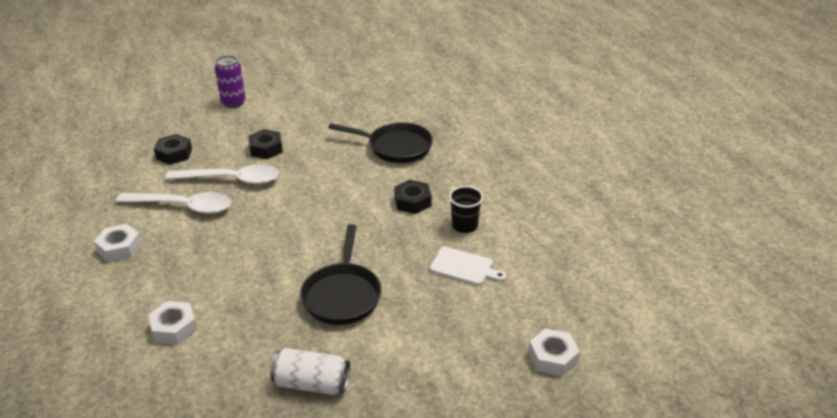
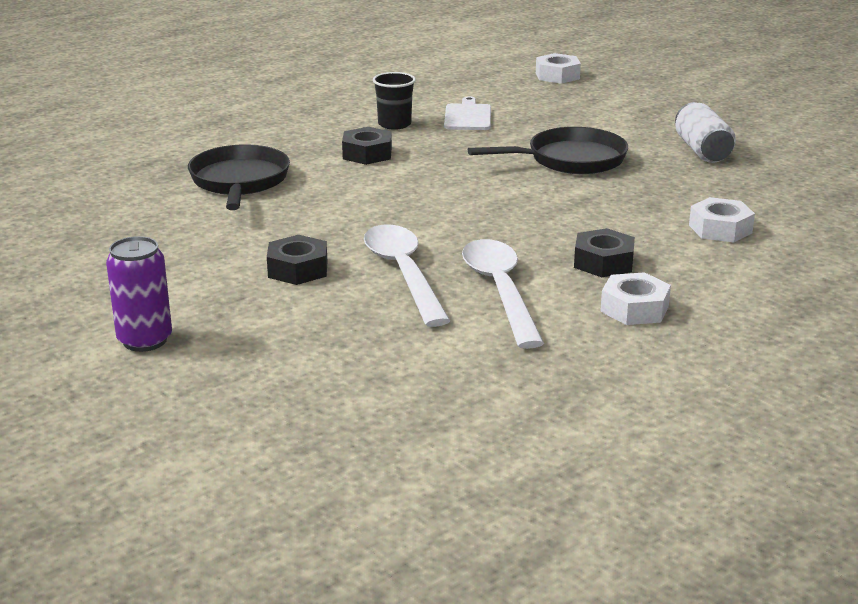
camera: 110 degrees left, 10 degrees down
(174, 154) = (363, 345): black nut -> black nut (603, 262)

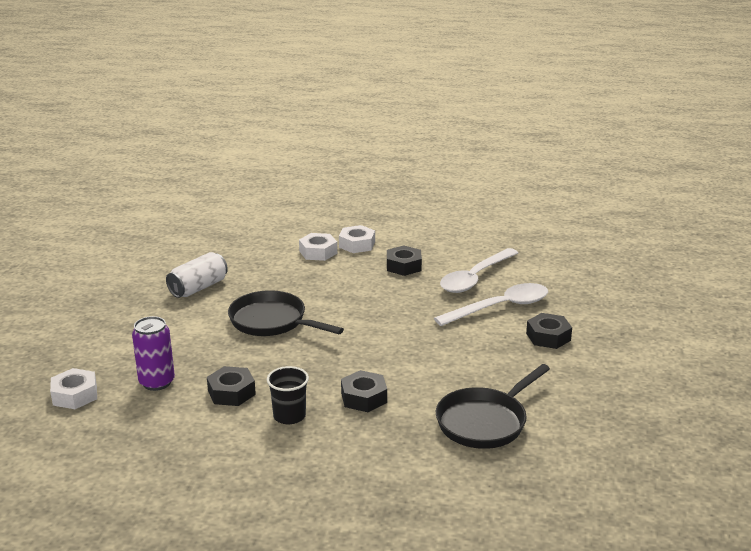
camera: 130 degrees left, 0 degrees up
(145, 340) = (676, 338): purple can -> purple can (157, 382)
(403, 273) = (501, 307): white spoon -> white spoon turned 150 degrees counterclockwise
(467, 116) = (231, 392): white cutting board -> black nut
(634, 309) = (439, 246): white nut -> white nut (357, 244)

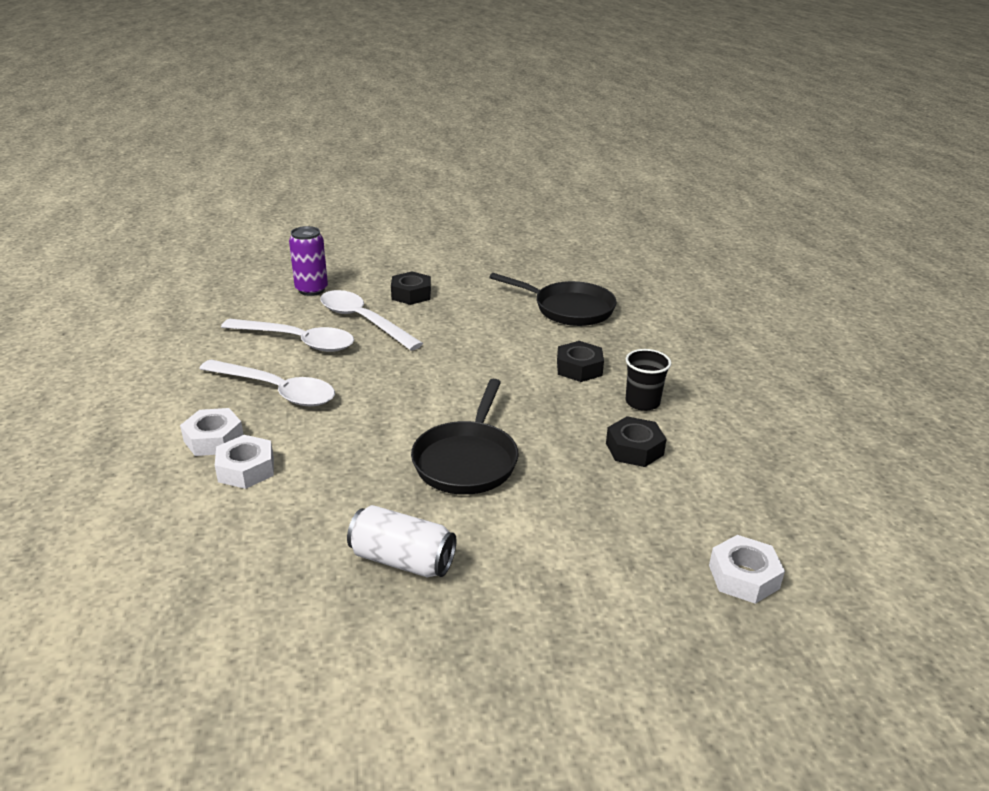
camera: 110 degrees left, 5 degrees up
(157, 382) = (660, 512): purple can -> purple can (311, 290)
(403, 266) = (277, 391): black nut -> white spoon

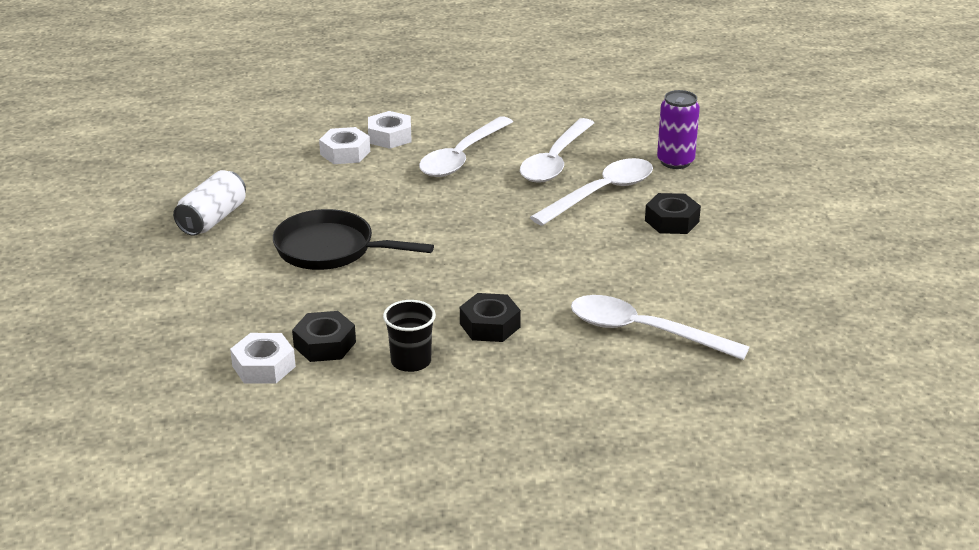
camera: 95 degrees right, 0 degrees up
(569, 309) = (643, 331): black pan -> white spoon
(743, 577) = (123, 379): white nut -> white nut (264, 366)

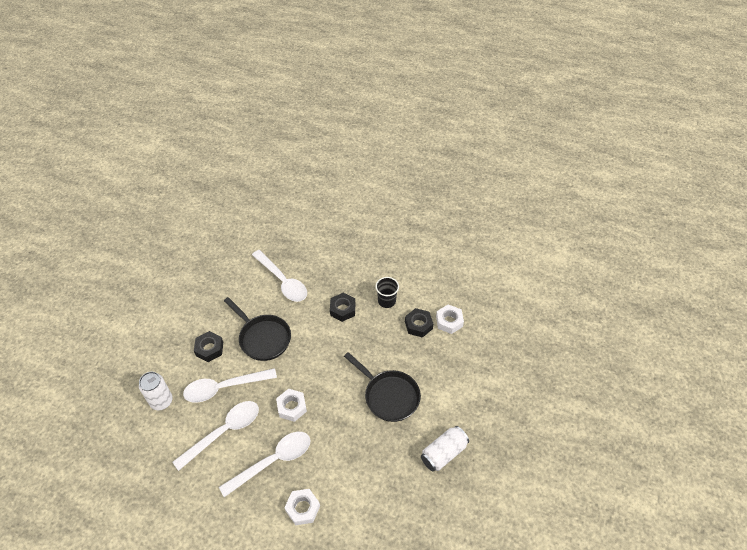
camera: 155 degrees left, 20 degrees up
(345, 153) = (340, 499): white nut -> white nut (292, 407)
(599, 254) = (263, 338): none -> black pan
(675, 162) = (161, 401): purple can -> white can

